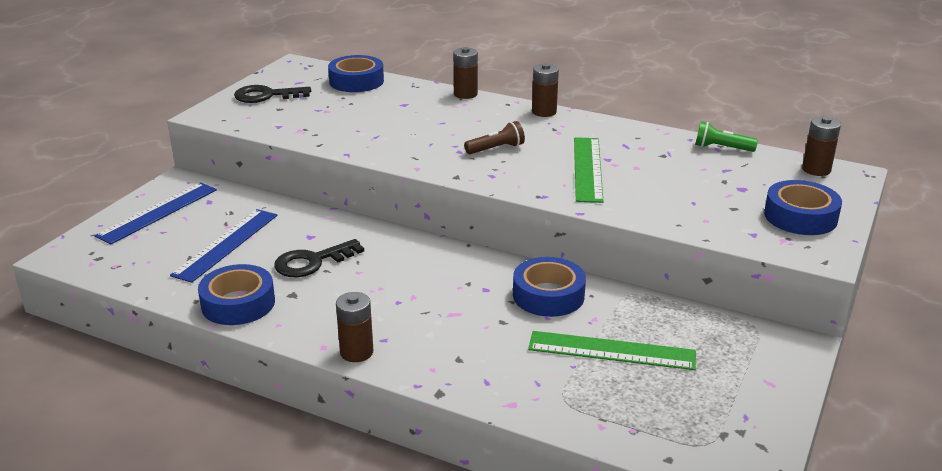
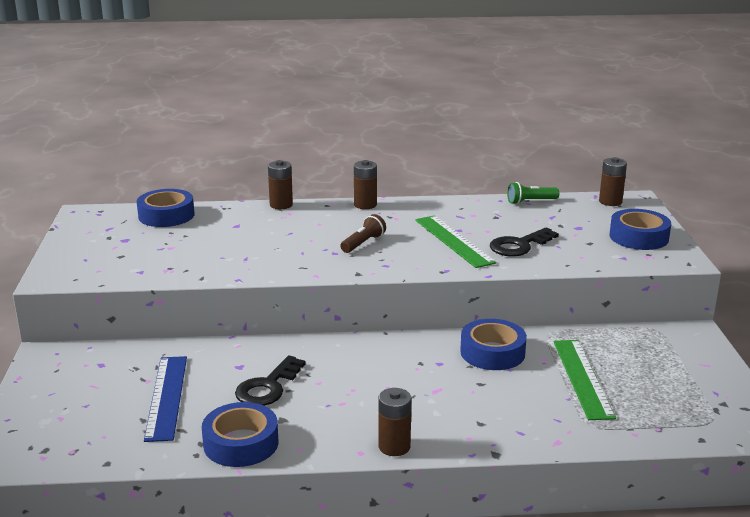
camera: 30 degrees left, 5 degrees down
(158, 212) = (59, 389): blue ruler -> none
(266, 96) = (92, 247): black key -> black key (519, 245)
(611, 351) = (582, 378): green ruler -> green ruler turned 75 degrees counterclockwise

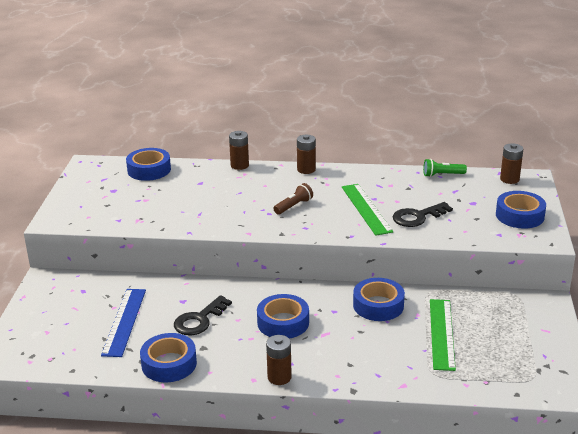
camera: 10 degrees right, 5 degrees up
(378, 381) = (283, 322): none -> blue tape

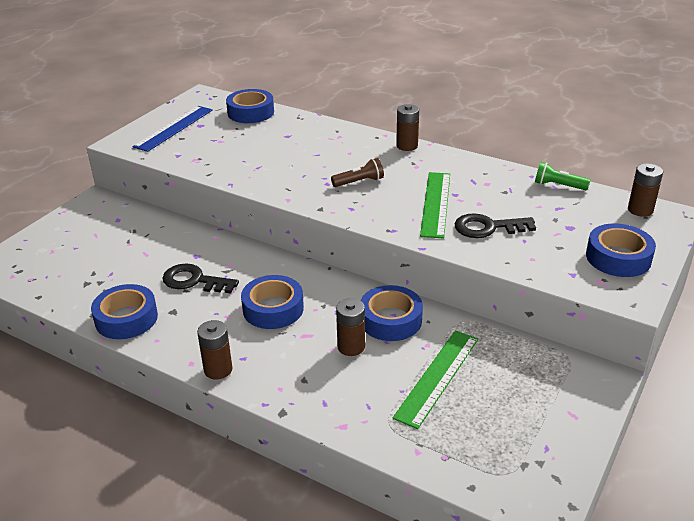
camera: 25 degrees right, 5 degrees up
(124, 321) = (125, 261): blue ruler -> blue ruler (174, 128)
(199, 320) = (194, 280): black key -> black key turned 45 degrees clockwise
(239, 165) = (341, 127): brown battery -> brown battery (351, 347)

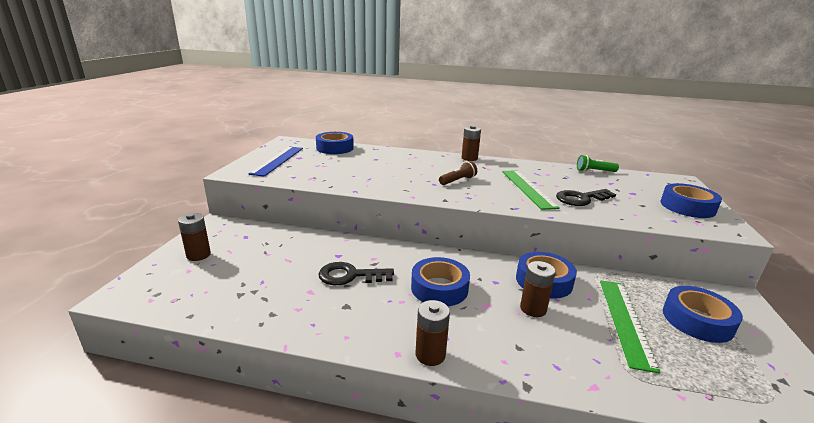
camera: 20 degrees left, 10 degrees down
(126, 318) = (302, 321): blue tape -> blue tape (697, 320)
(640, 210) = (660, 179): brown battery -> brown battery (198, 255)

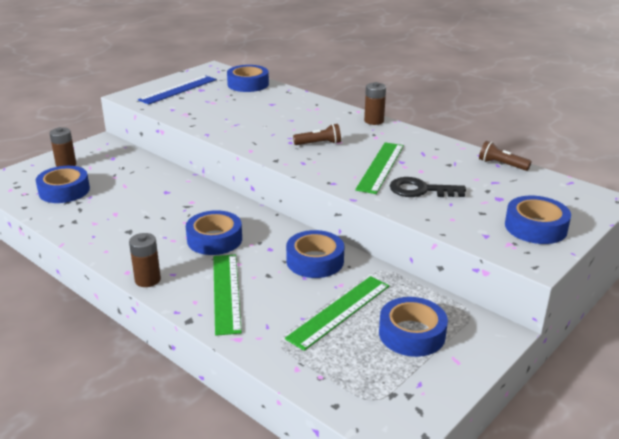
camera: 30 degrees right, 5 degrees up
(224, 283) = (64, 191): none -> blue tape
(350, 276) = (156, 210): black key -> none
(518, 339) = (226, 292): none -> green ruler
(533, 309) = (270, 277): brown battery -> none
(594, 171) = (501, 165): green flashlight -> brown flashlight

